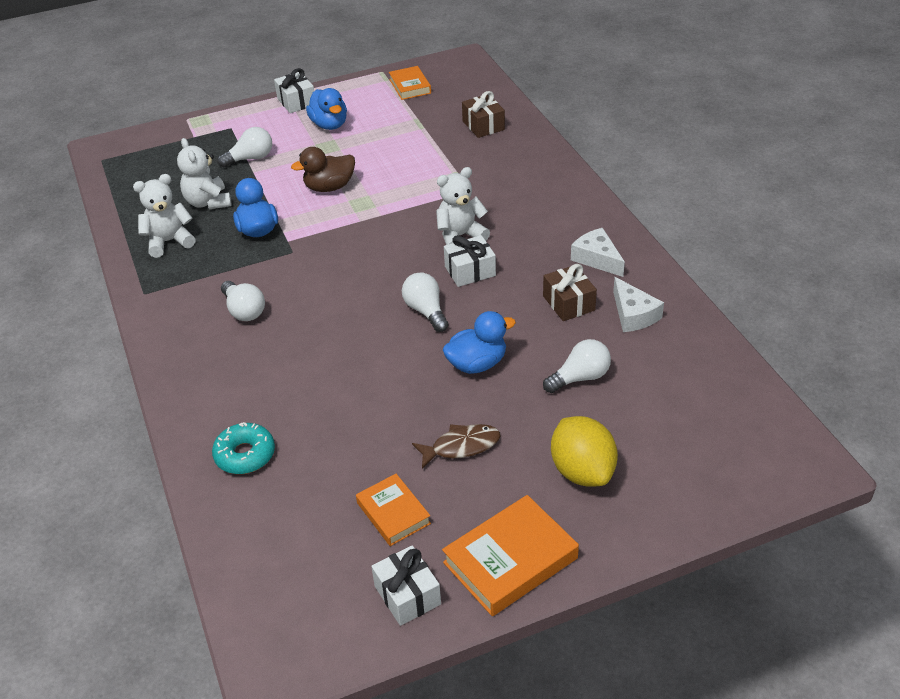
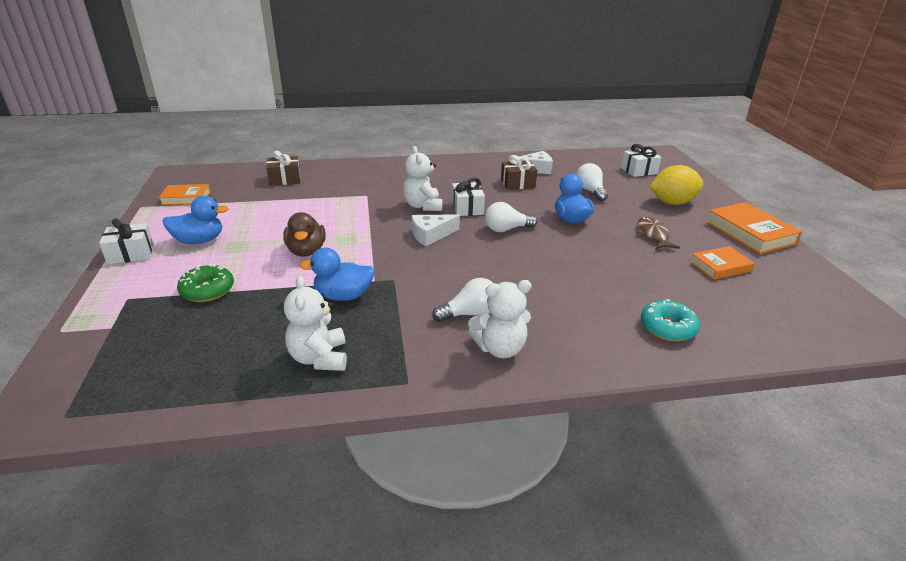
camera: 80 degrees left, 10 degrees down
(208, 202) = (265, 324): white teddy bear -> white teddy bear (500, 348)
(250, 158) = (207, 290): white light bulb -> green donut
(407, 595) = (792, 270): white gift -> white gift (639, 171)
(597, 259) = (476, 169): white cheese -> white cheese (431, 235)

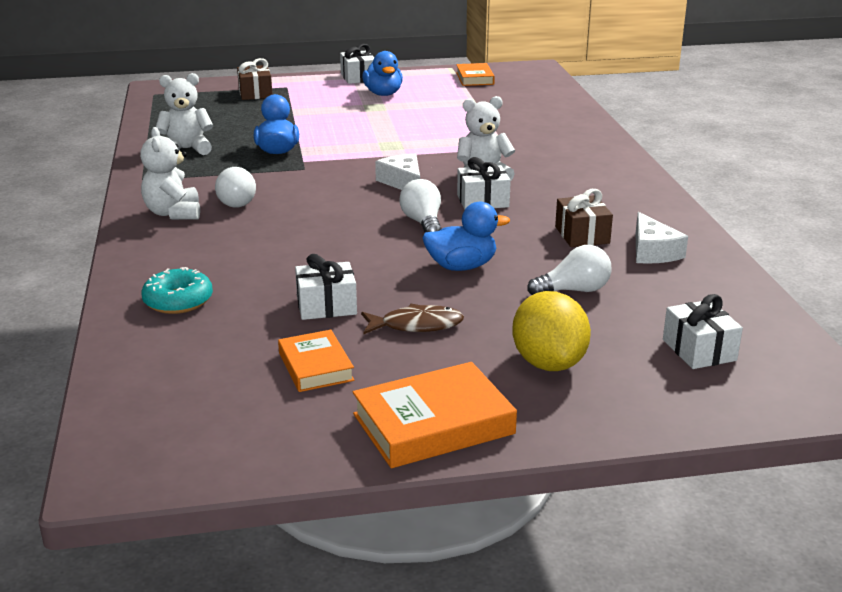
camera: 90 degrees right, 5 degrees down
(207, 290) = (295, 107): green donut -> none
(285, 179) = (538, 109): brown gift -> brown gift (255, 93)
(306, 251) = (363, 132): brown duck -> none
(644, 264) = (326, 306): none -> white gift

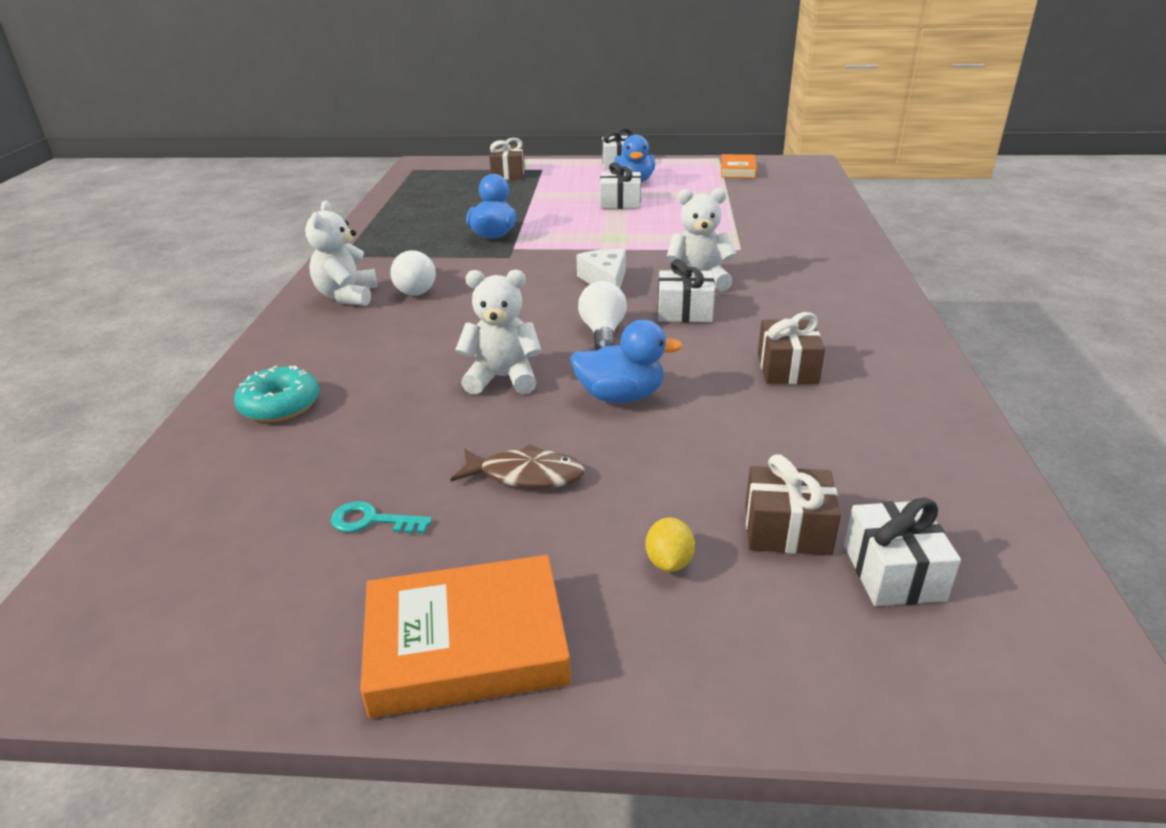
camera: 15 degrees right, 5 degrees up
(186, 149) = (406, 227): white teddy bear -> white teddy bear (502, 378)
(315, 366) = (372, 521): orange book -> turquoise key
(326, 306) = (435, 432): white gift -> white gift (620, 203)
(548, 363) = (669, 562): yellow lemon -> yellow lemon, size x0.46
(574, 290) = (747, 448): white light bulb -> none
(621, 335) = (787, 529): none -> brown gift
(652, 251) = (872, 402): white cheese -> none

